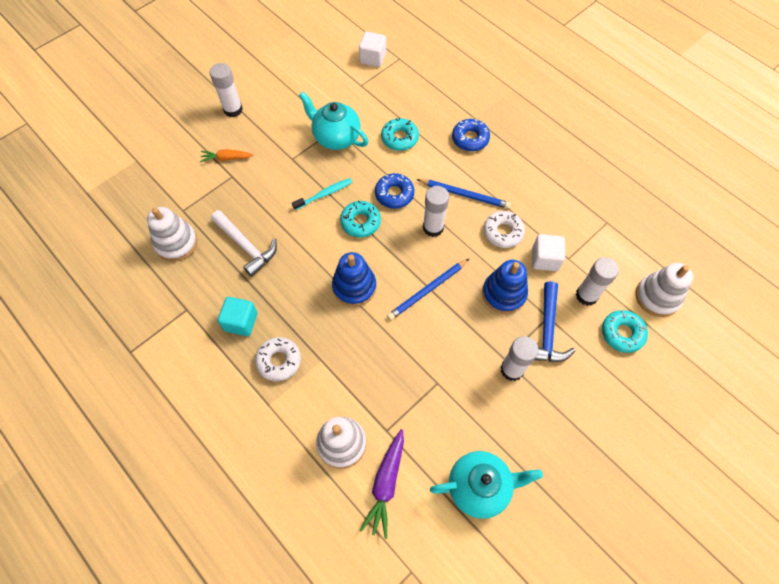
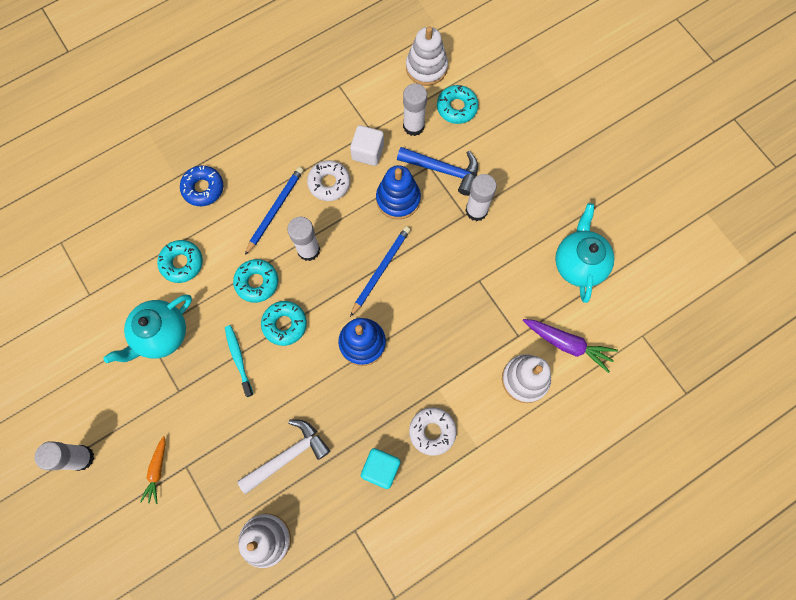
camera: 80 degrees left, 10 degrees up
(373, 58) = (50, 273): white cube -> none
(394, 194) = (257, 282): blue donut -> turquoise donut
(427, 290) = (380, 270): blue pencil -> blue pencil turned 120 degrees counterclockwise

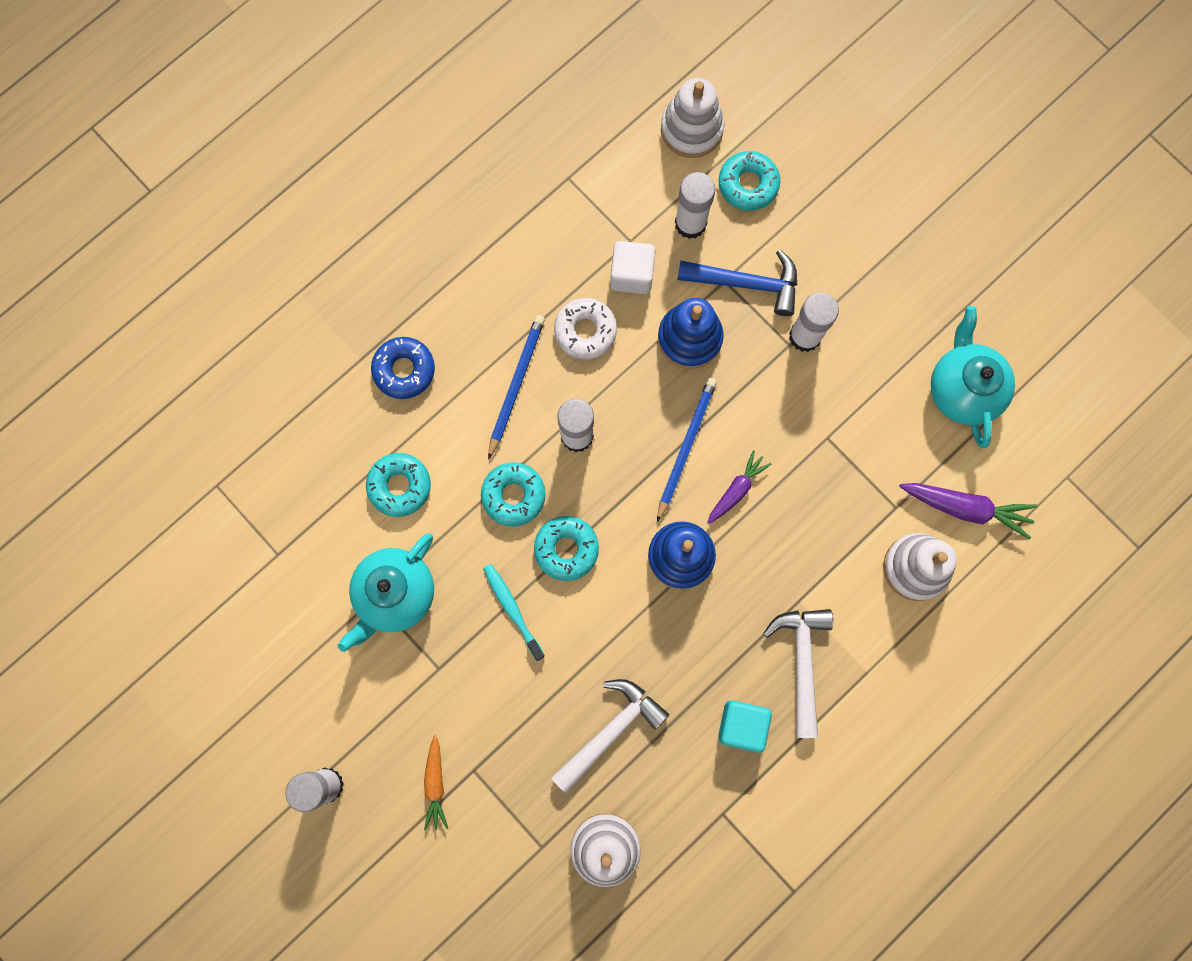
camera: 10 degrees left, 5 degrees up
(410, 304) = (736, 490): none -> purple carrot
(432, 431) = (802, 662): white donut -> white hammer

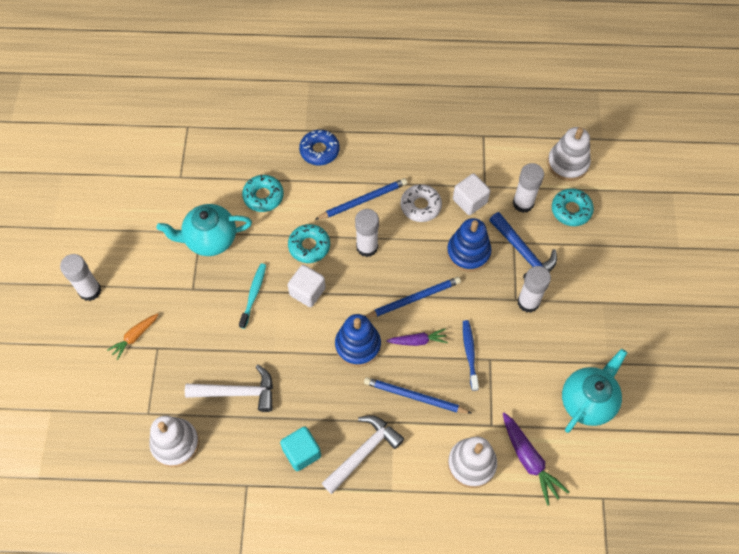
camera: 45 degrees right, 15 degrees down
(566, 549) = (307, 291): turquoise donut -> white cube
(793, 554) = (415, 397): none -> blue pencil
(802, 452) = (469, 354): none -> blue toothbrush

